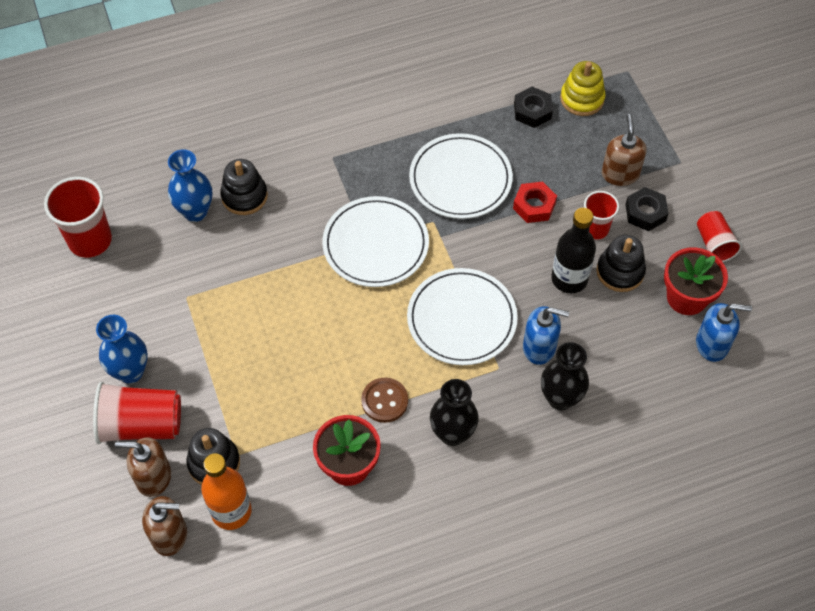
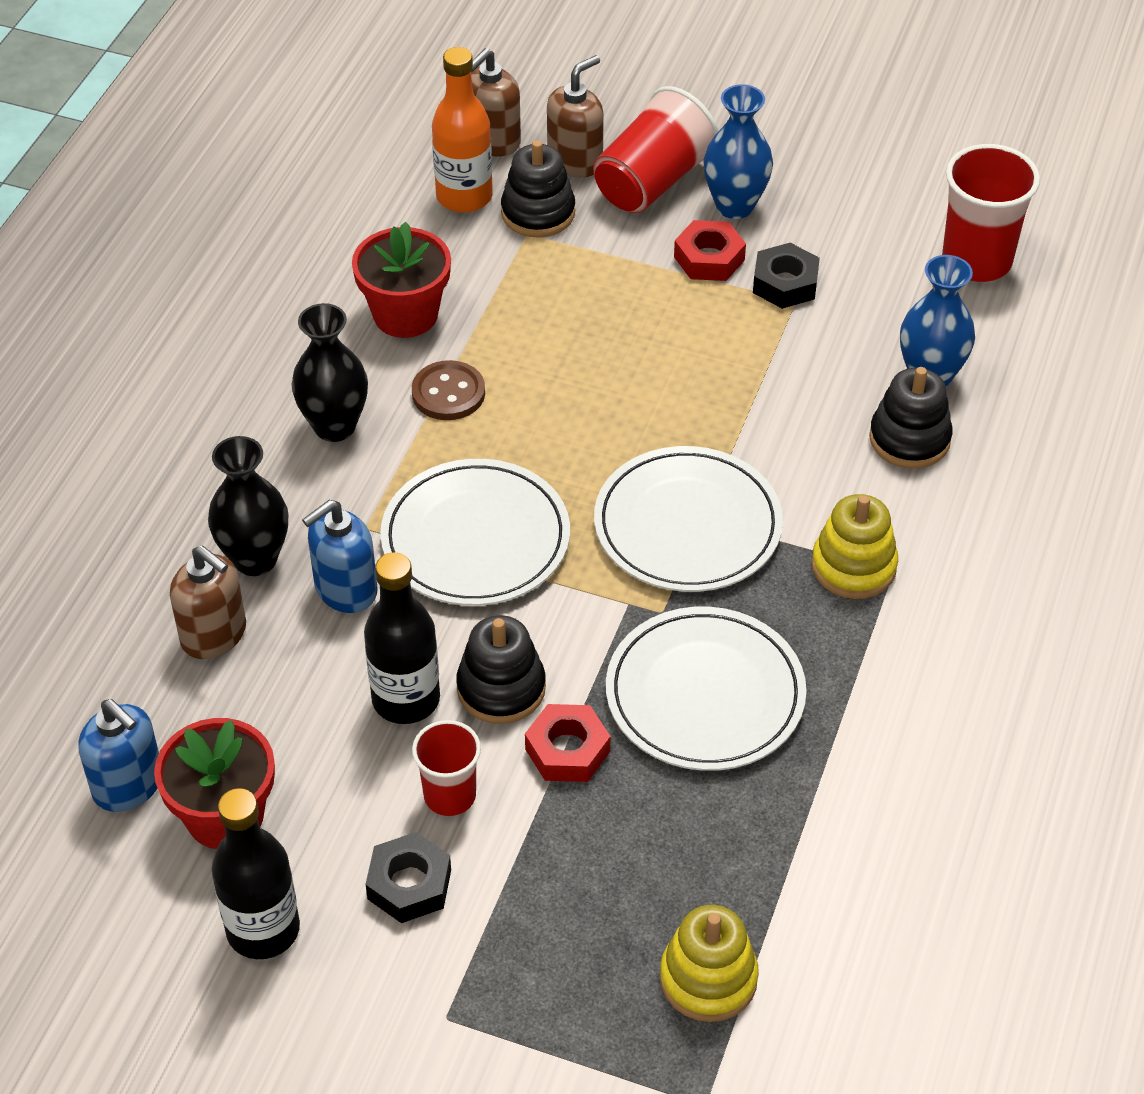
camera: 130 degrees right, 10 degrees down
(184, 355) = (709, 258): none -> red nut
(342, 172) = (853, 566): none -> yellow stacking toy
(532, 111) = (748, 886): black nut -> black nut (785, 283)
(620, 174) = (510, 909): brown soap dispenser -> brown soap dispenser (214, 635)
(620, 271) = (351, 769): black stacking toy -> black stacking toy (501, 688)
(712, 344) = (128, 785): blue soap dispenser -> blue soap dispenser turned 90 degrees counterclockwise
(714, 244) = (263, 930): red cup -> black bottle

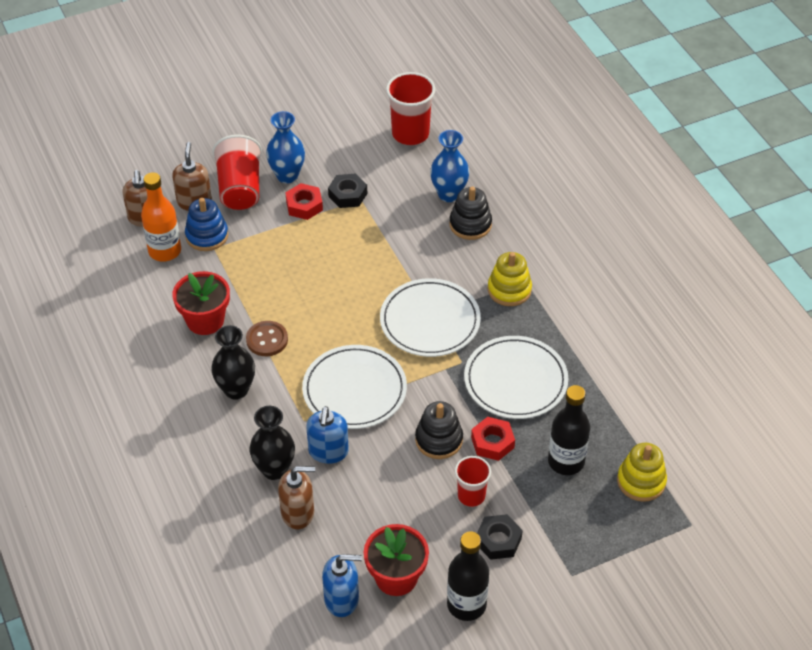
camera: 45 degrees left, 0 degrees up
(406, 699) = (408, 474): black bottle -> black bottle (566, 461)
(538, 213) = (207, 236): black stacking toy -> blue stacking toy

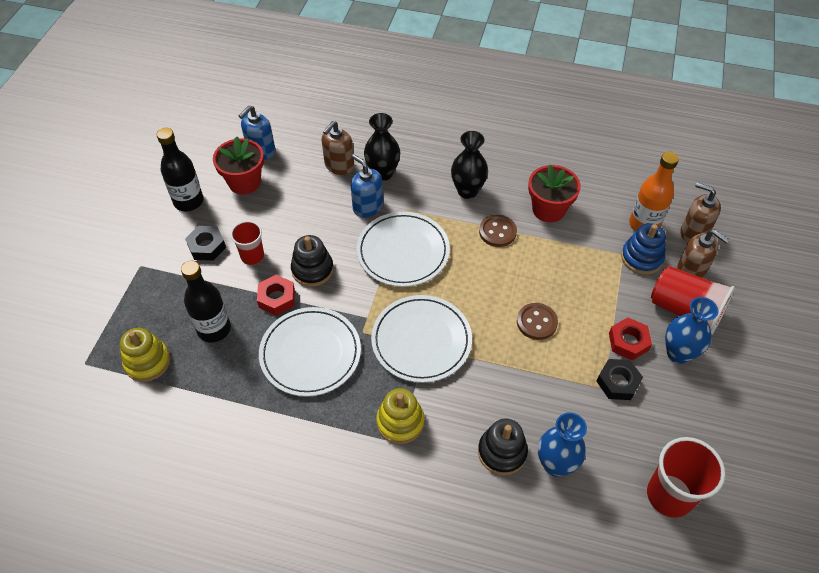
camera: 130 degrees right, 5 degrees up
(339, 264) = (536, 322): none -> brown button

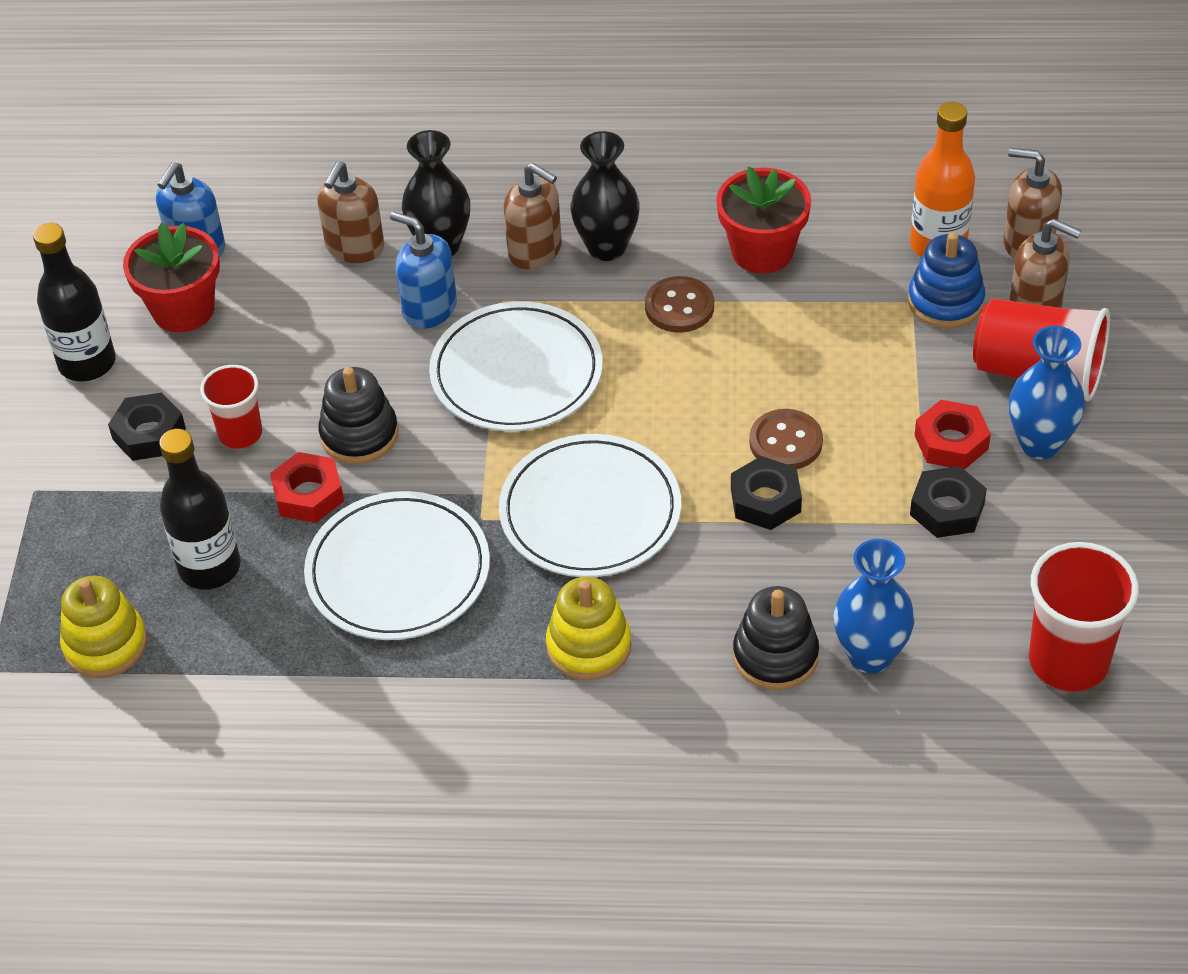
camera: 10 degrees left, 5 degrees down
(430, 186) = (535, 251): none -> brown soap dispenser
(518, 355) = (765, 500): none -> black nut

